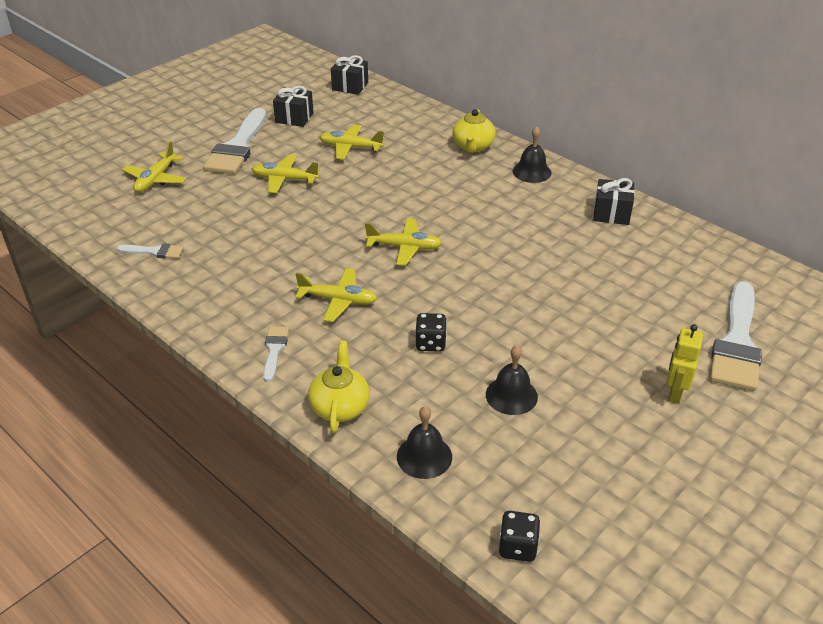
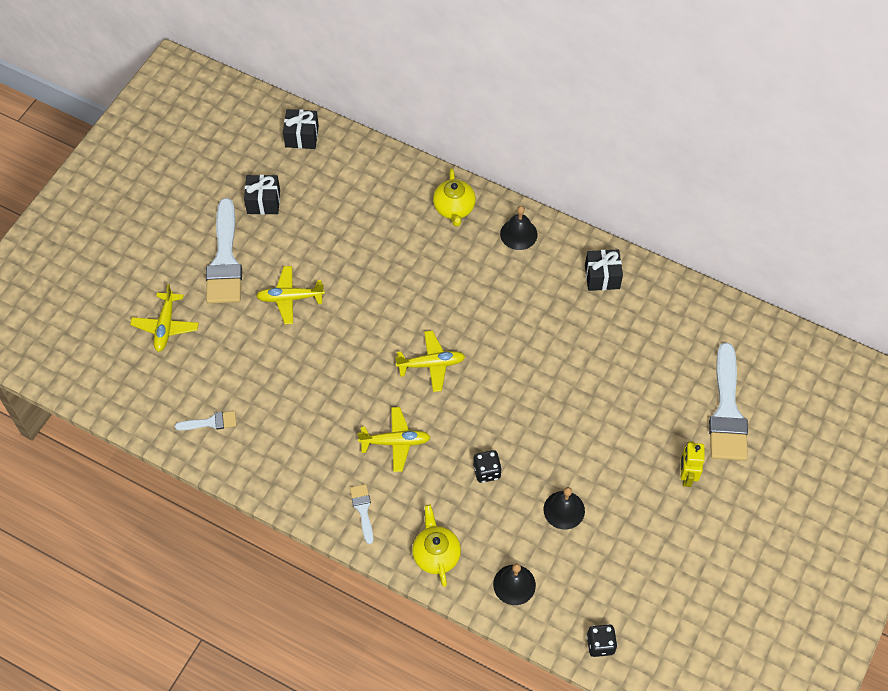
camera: 15 degrees left, 20 degrees up
(350, 148) = (336, 236): yellow plane -> none

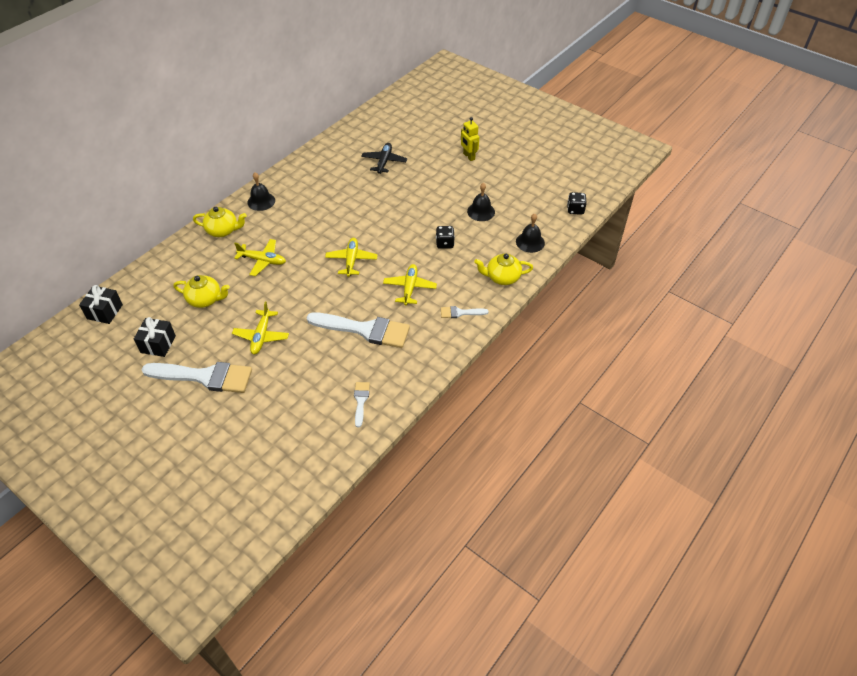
camera: 80 degrees left, 10 degrees down
(165, 326) = (254, 426): yellow plane -> yellow plane (263, 261)
(336, 225) = (205, 299): none -> yellow teapot
(602, 277) = (313, 168): black gift -> none
(641, 363) = (384, 162): none -> black plane
(686, 476) = (469, 156): yellow robot -> yellow robot turned 45 degrees clockwise
(727, 411) = (429, 133): white brush -> white brush (365, 330)

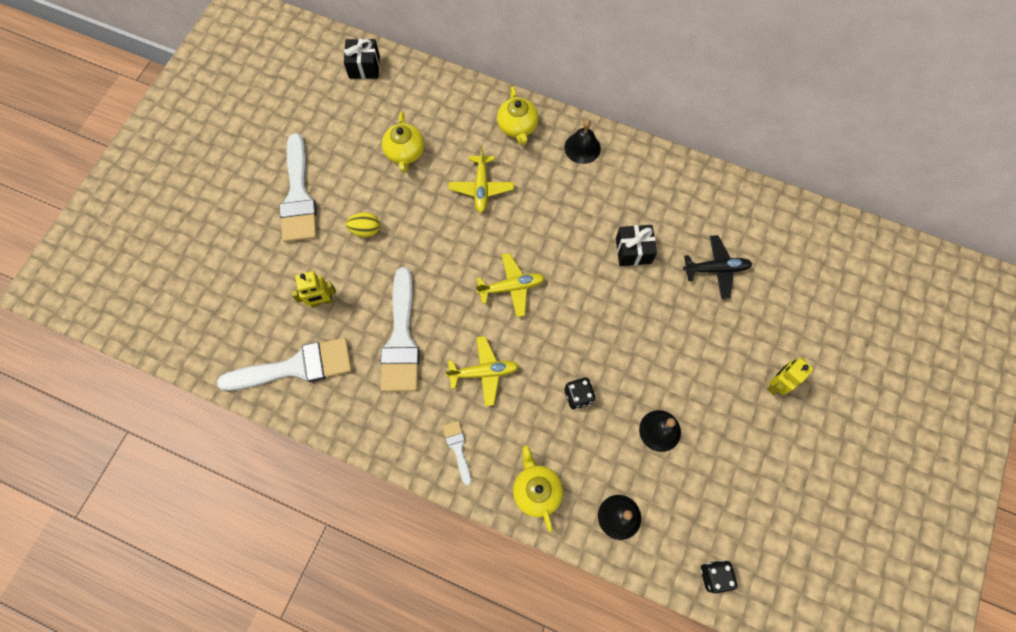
camera: 75 degrees right, 20 degrees up
(158, 344) = (332, 134): black gift -> black gift (633, 251)
(261, 336) = (366, 230): yellow plane -> yellow egg
(311, 375) = (321, 301): none -> yellow robot
(361, 401) = (296, 367): white brush -> white brush, size x2.14

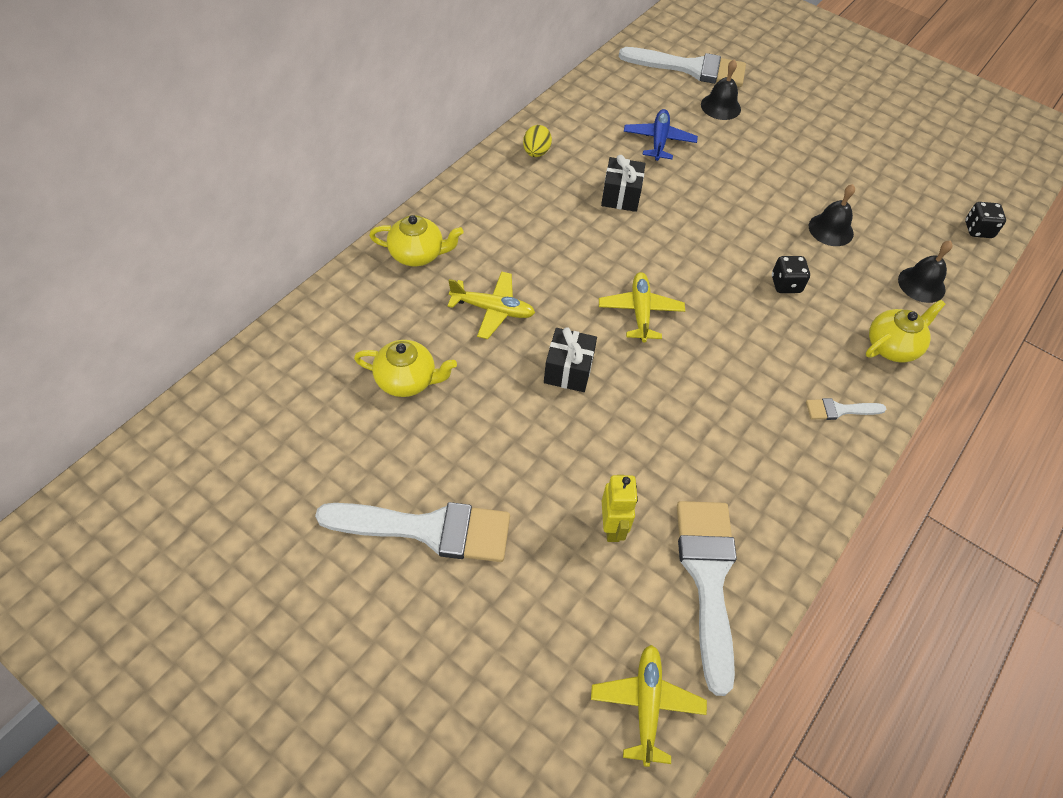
camera: 80 degrees left, 15 degrees down
(364, 67) = (235, 401): black gift -> black gift (568, 370)
(366, 230) = (514, 451): yellow egg -> yellow egg (536, 152)
(401, 339) = (688, 440): white brush -> white brush (691, 68)
(484, 372) = (746, 363): yellow plane -> yellow plane (646, 704)
(536, 490) = (892, 346): yellow teapot -> yellow teapot turned 150 degrees clockwise
(582, 148) = (472, 203): black bell -> black bell (720, 106)
(716, 269) = (659, 141): black plane -> blue plane
(776, 384) = (790, 135): yellow robot -> none

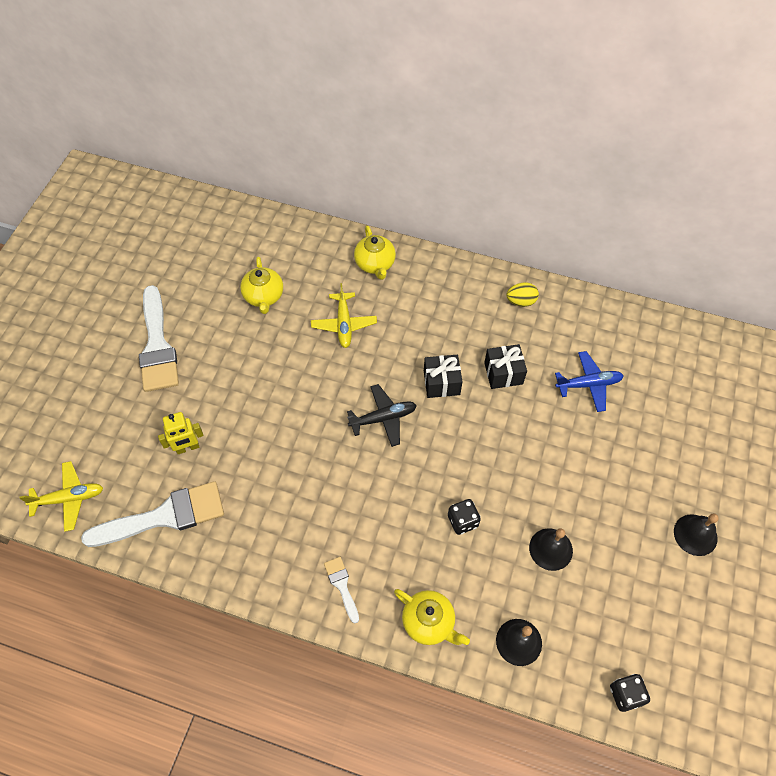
camera: 75 degrees right, 5 degrees up
(568, 370) = (308, 386): black gift -> black gift (441, 383)
(640, 311) = (383, 418): yellow plane -> black plane
(691, 68) = (709, 387): white brush -> none
(720, 106) = (668, 423): black bell -> black bell (695, 534)

